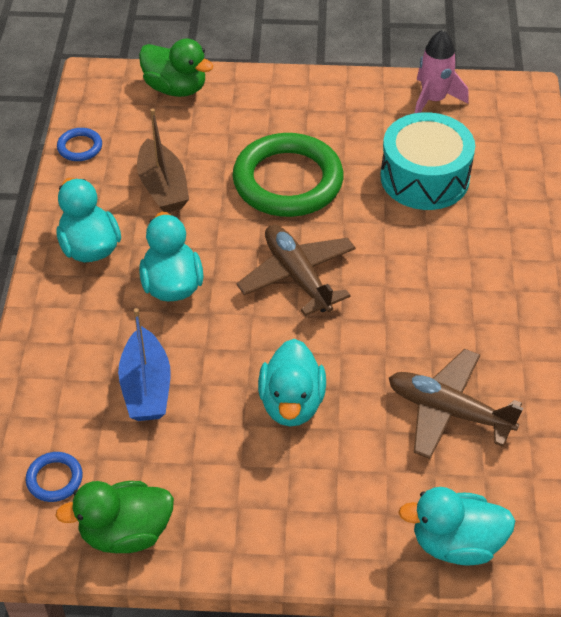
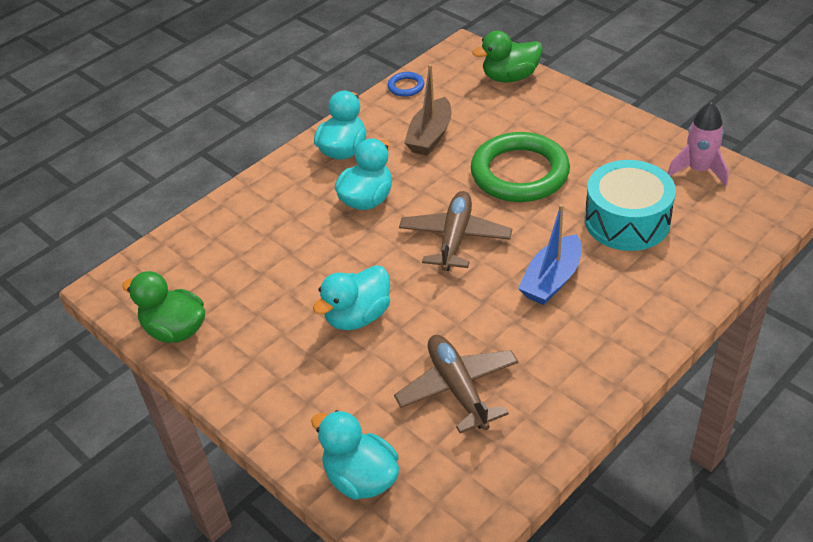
camera: 45 degrees right, 5 degrees down
(54, 479) = (173, 274): blue ring -> none
(146, 387) = (282, 252): blue boat -> blue boat (552, 280)
(176, 88) = (510, 77): green duck -> green duck turned 90 degrees clockwise

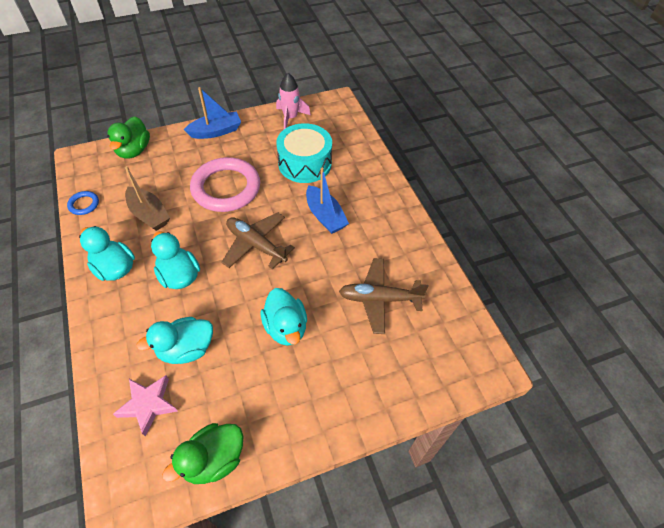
camera: 70 degrees left, 10 degrees up
(208, 254) = (148, 405): none -> pink star
(361, 478) = (420, 381): turquoise duck -> turquoise duck (186, 349)
(519, 173) = (226, 188): green ring -> pink ring
(603, 120) = (216, 131): none -> blue boat

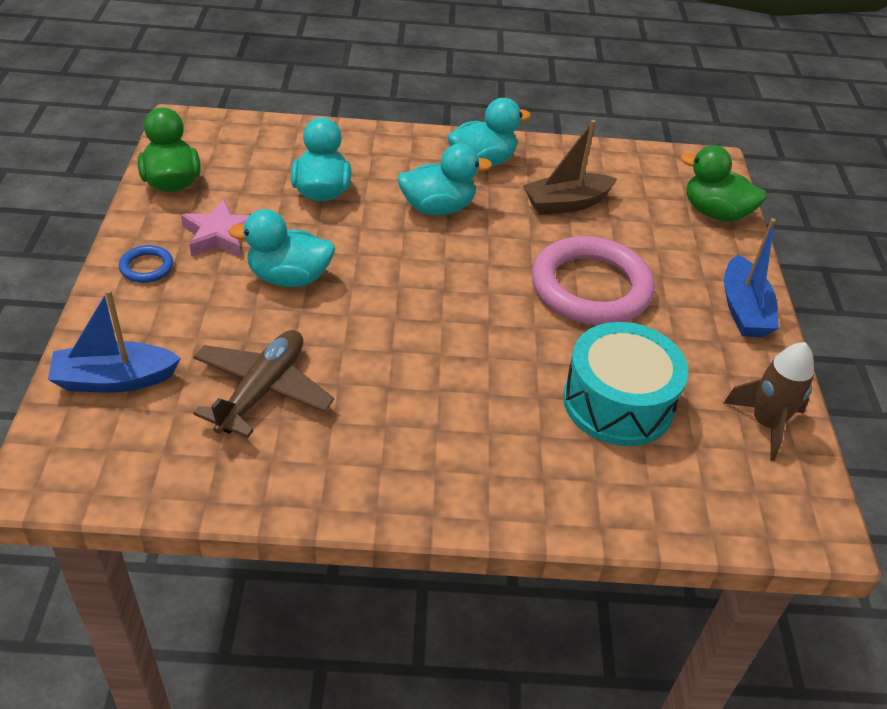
camera: 110 degrees right, 10 degrees down
(84, 204) = (611, 155): blue ring -> blue ring (146, 267)
(148, 405) = (273, 154): pink star -> pink star (220, 235)
(256, 245) = (452, 289): brown plane -> none
(290, 118) = (766, 424): pink rocket -> brown rocket
(325, 216) = (470, 386): blue boat -> blue boat (114, 379)

